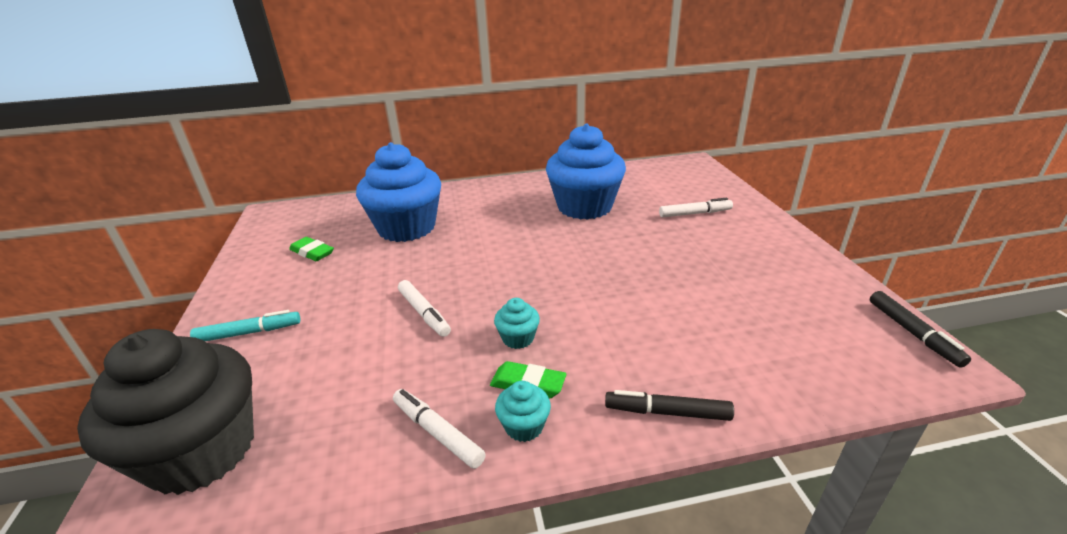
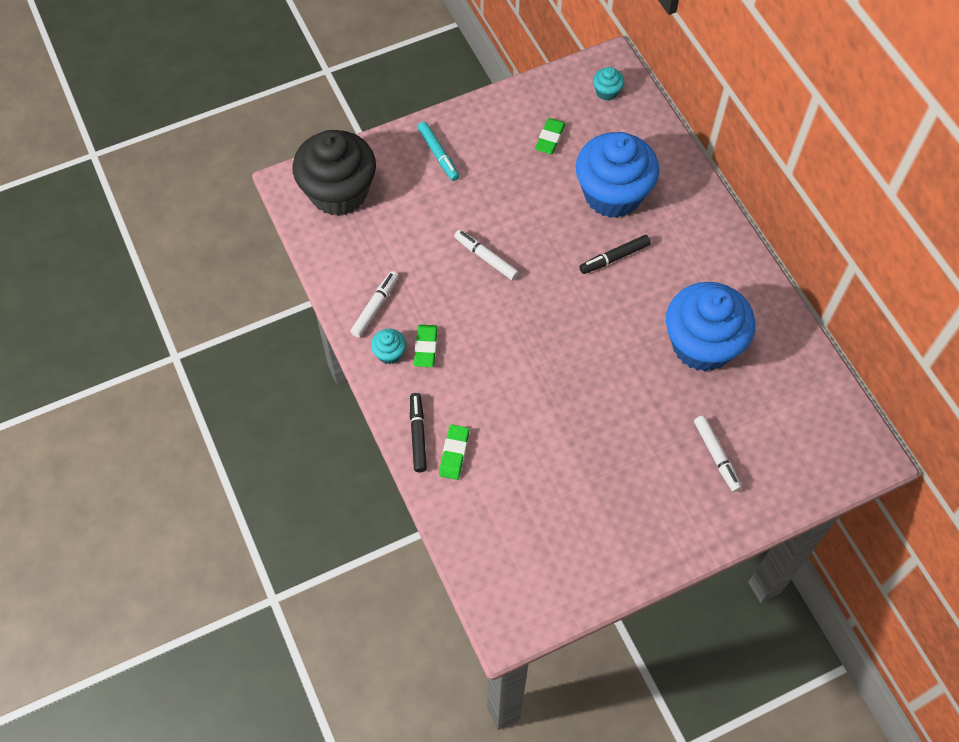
camera: 75 degrees right, 30 degrees up
(424, 313) = (486, 258): white marker -> white marker turned 90 degrees clockwise
(518, 338) = (471, 330): turquoise cupcake -> turquoise cupcake (607, 92)
(697, 378) = (454, 453): none -> green eraser
(912, 333) = (541, 616): black marker -> black marker (614, 258)

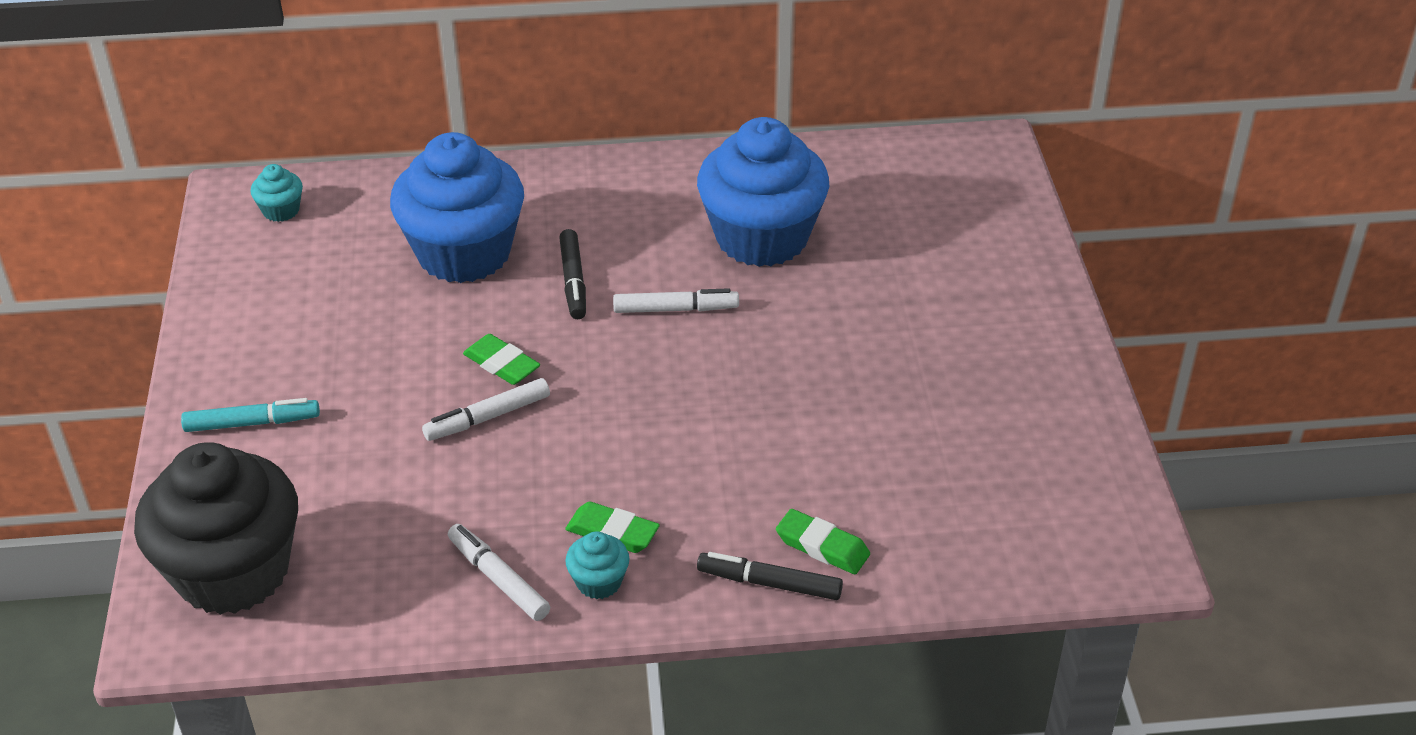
camera: 70 degrees left, 20 degrees down
(550, 138) = (318, 290): green eraser -> green eraser (501, 364)
(716, 456) = (938, 273): white marker -> white marker (676, 309)

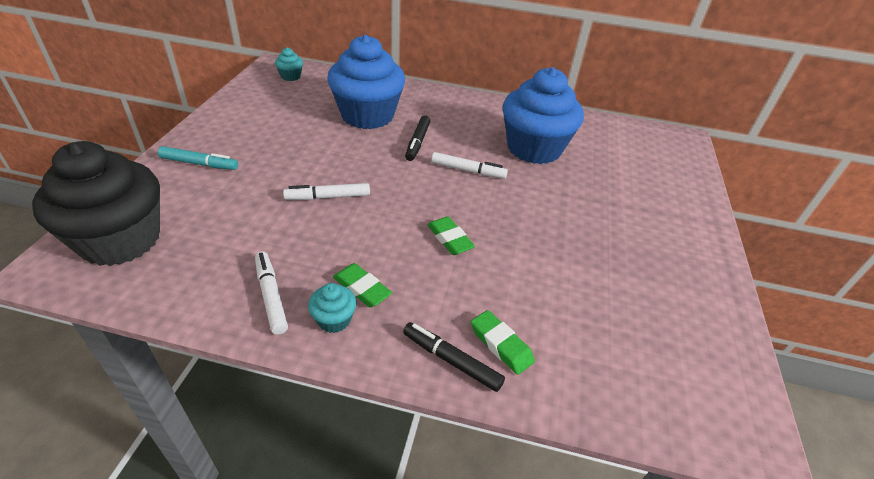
camera: 15 degrees right, 0 degrees up
(501, 364) = (353, 172): green eraser -> green eraser (449, 239)

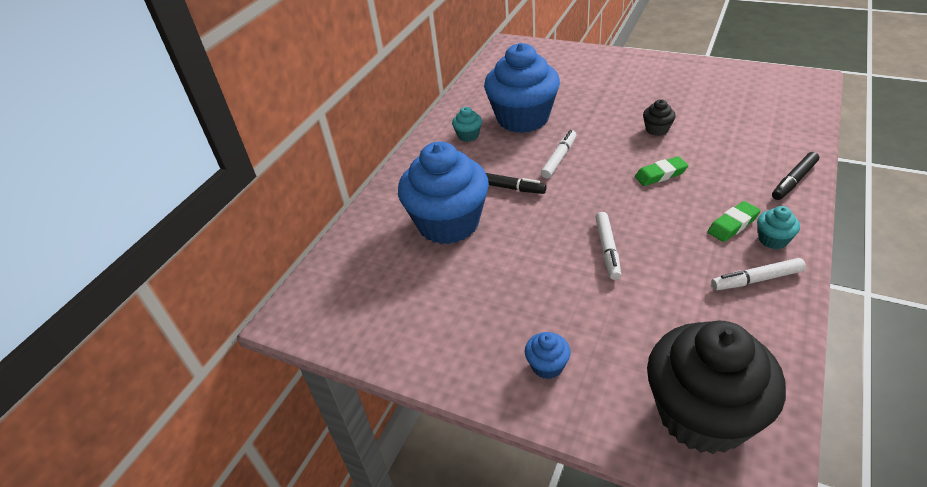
camera: 70 degrees left, 0 degrees up
(199, 164) = (547, 366): turquoise marker -> blue cupcake
(290, 76) = (331, 297): turquoise cupcake -> turquoise cupcake (468, 135)
(501, 344) = (771, 158): green eraser -> none
(540, 242) = (657, 129): none -> black cupcake

